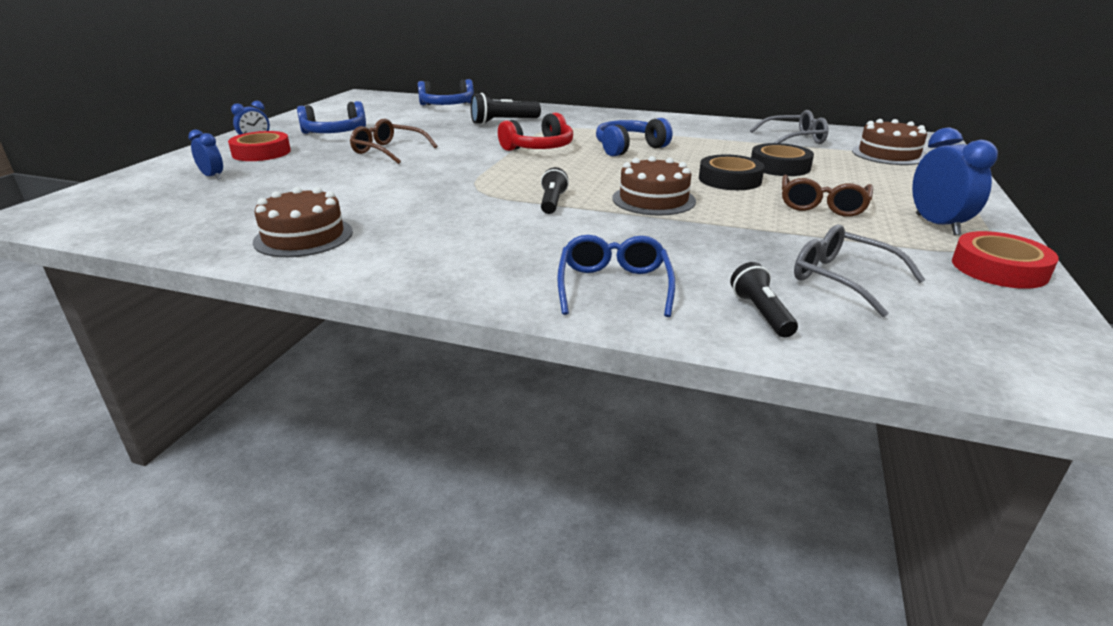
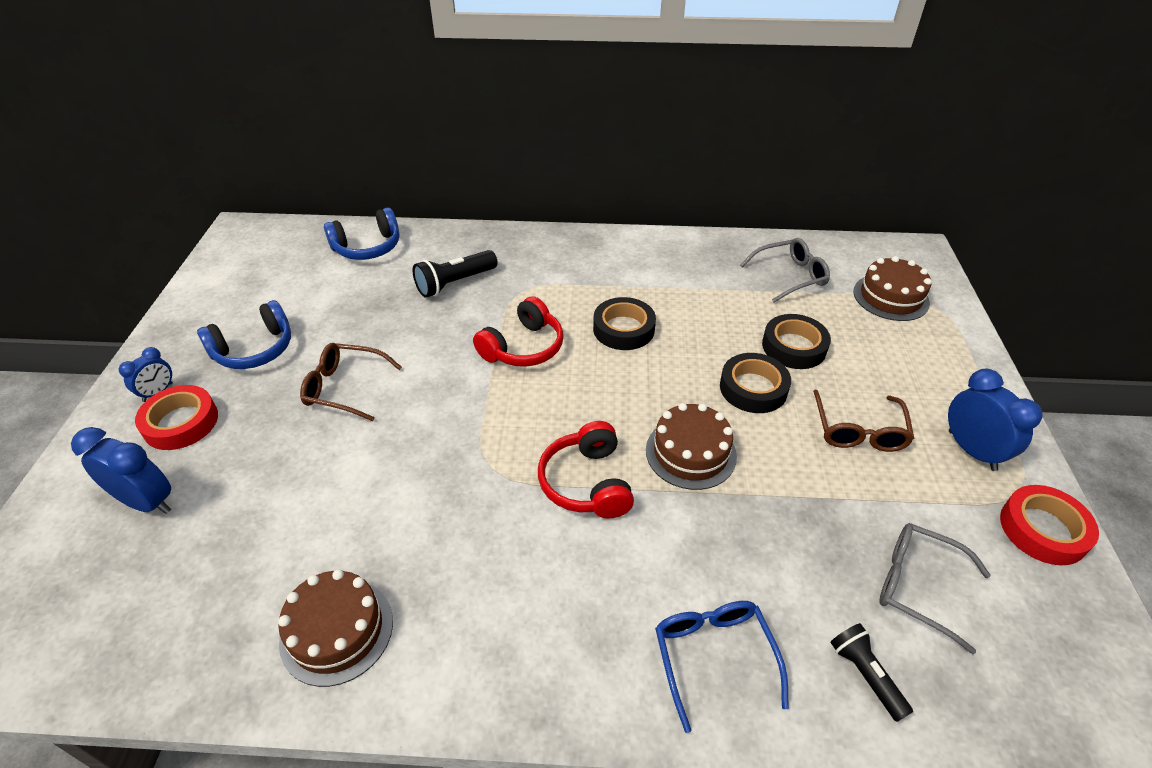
camera: 15 degrees left, 15 degrees up
(212, 176) = (147, 502): blue clock -> blue clock, size x1.68
(552, 202) = (586, 483): black flashlight -> red headphones
(629, 148) = (623, 329): blue headphones -> black tape

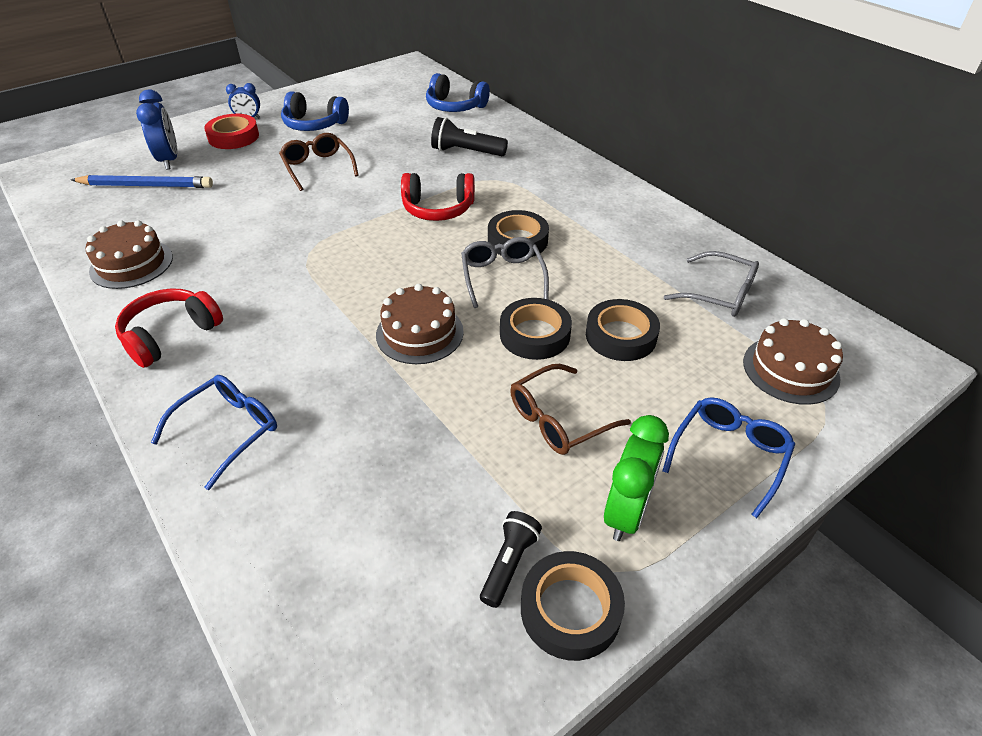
camera: 50 degrees right, 0 degrees up
(176, 548) = (146, 186): none -> blue pencil
(586, 483) = (336, 298): red headphones -> red headphones (170, 335)
(865, 675) = (274, 527): black flashlight -> black flashlight (509, 563)
(917, 586) = (401, 529): grey glasses -> grey glasses (502, 276)
(949, 372) = (729, 455): none -> blue glasses
(971, 450) = (626, 512): blue clock -> green clock
(1043, 529) = (570, 609): red tape -> black tape

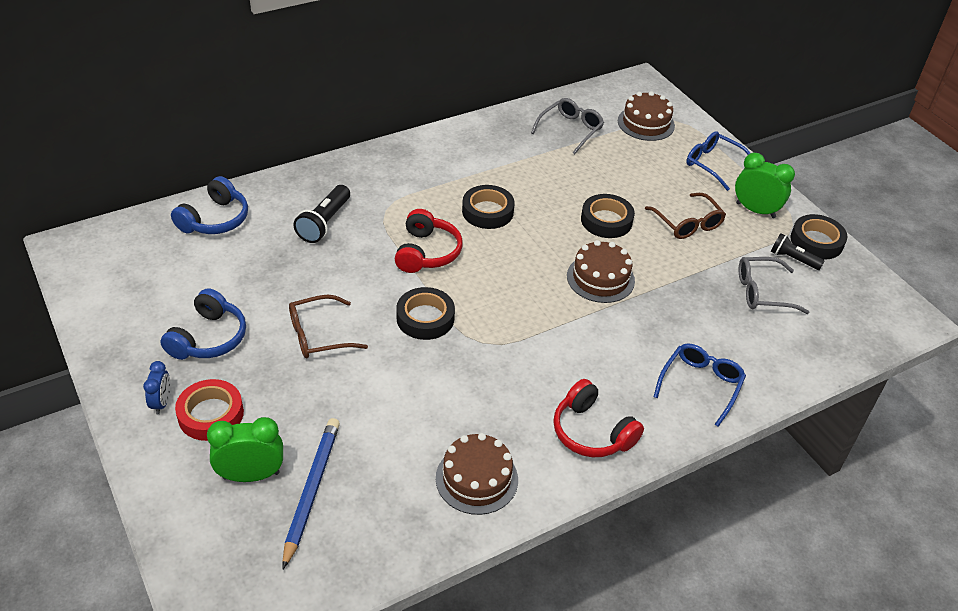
camera: 85 degrees left, 0 degrees up
(169, 160) = (251, 475): blue clock -> green clock
(228, 430) = (701, 384): blue glasses -> blue glasses turned 75 degrees clockwise
(502, 276) = (536, 227): grey glasses -> grey glasses (762, 292)
(621, 336) = (610, 182): black tape -> black tape (425, 318)

